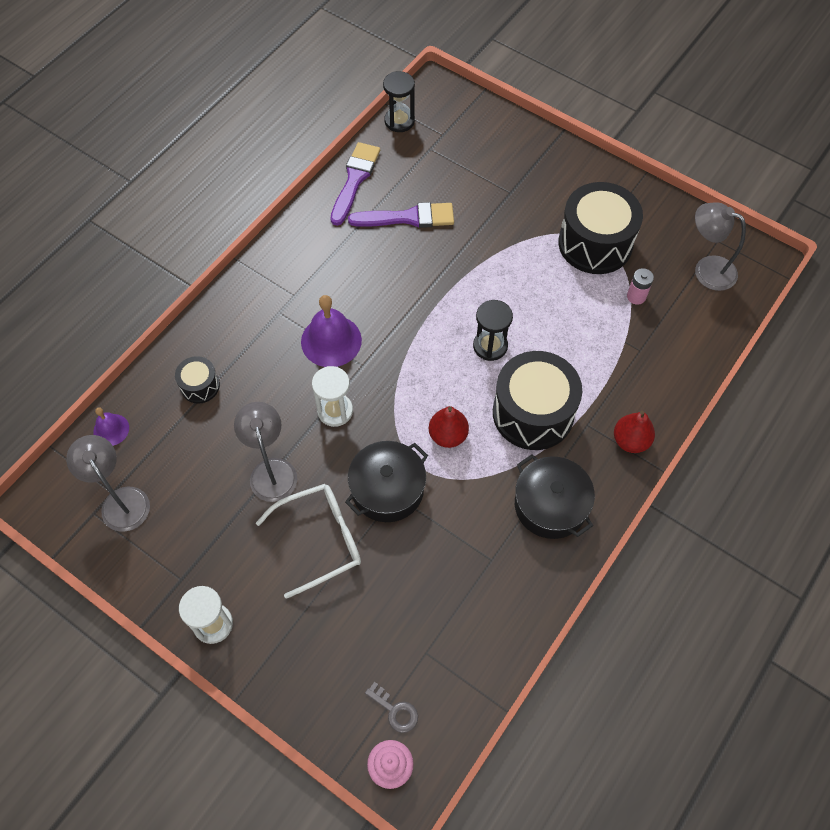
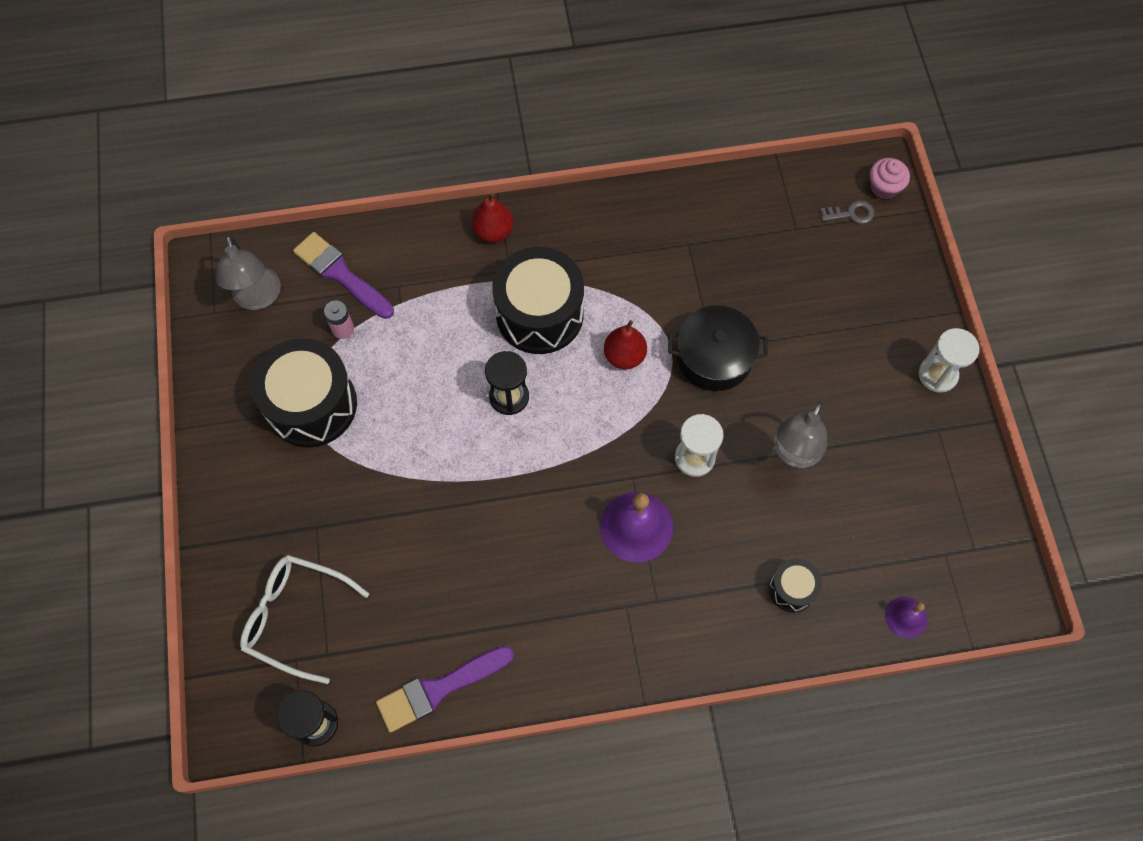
camera: 135 degrees left, 5 degrees up
(121, 500) = (943, 539): grey lamp -> none
(320, 540) = (802, 365): white glasses -> white glasses (296, 617)
(395, 710) = (851, 214): grey key -> grey key turned 90 degrees clockwise
(408, 218) = (437, 591): purple brush -> purple brush (340, 274)
(550, 505) = (605, 241): black pot -> none

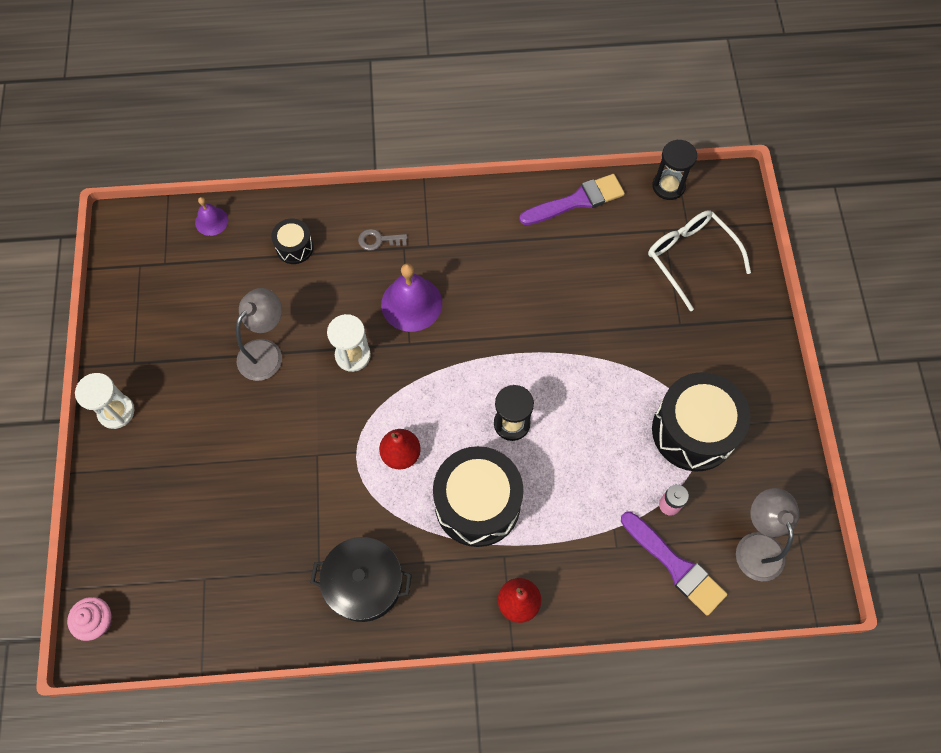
camera: 175 degrees left, 0 degrees up
(296, 617) = (690, 258): white glasses -> white glasses turned 150 degrees counterclockwise
(714, 357) = (317, 446): black pot -> black pot (364, 583)
(851, 214) = (142, 591): grey key -> grey key (378, 240)

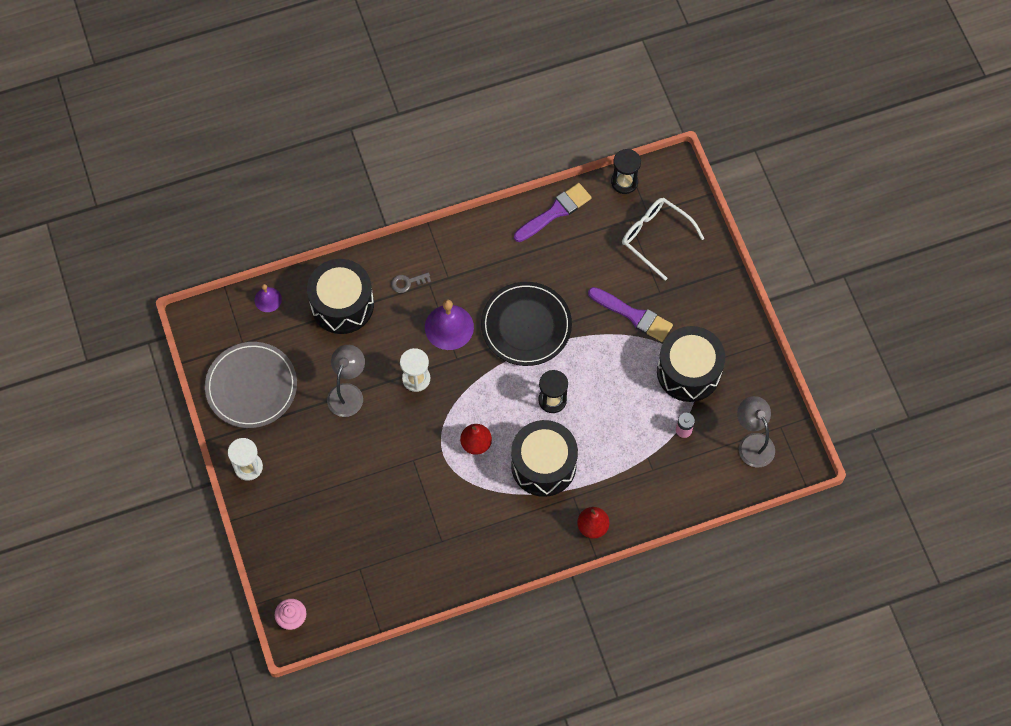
camera: 15 degrees left, 0 degrees up
(156, 316) = (251, 386): none -> grey plate
(294, 247) = (342, 304): black drum -> black drum, size x2.06
(364, 583) = (477, 542): black pot -> none
(505, 324) = (526, 325): none -> black plate
(675, 566) = (698, 472): purple brush -> purple brush (633, 315)

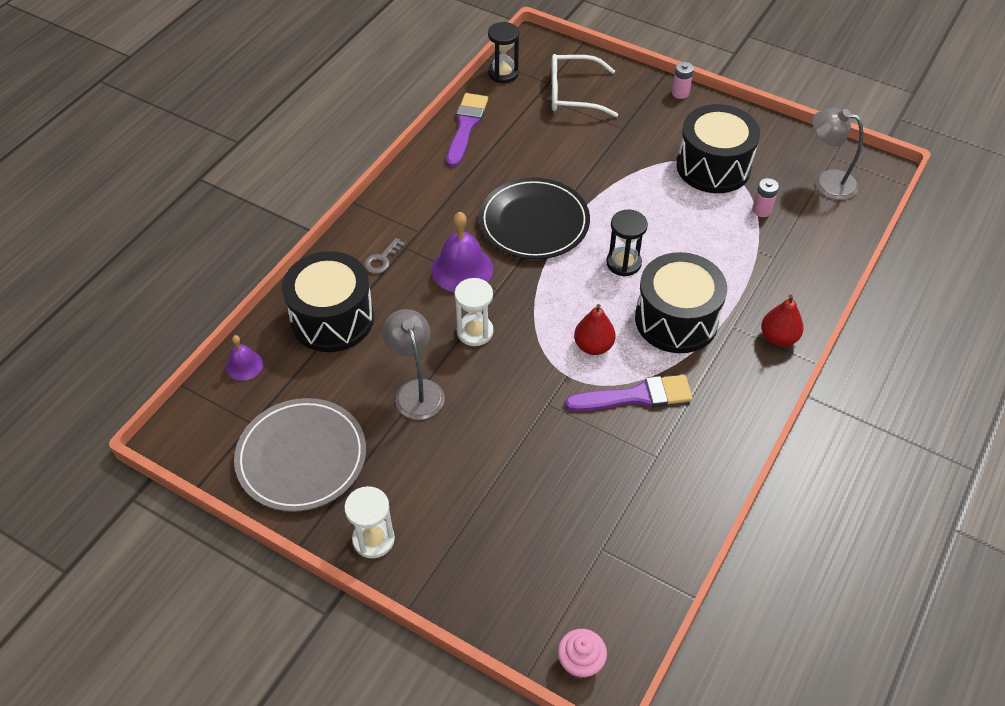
camera: 40 degrees left, 15 degrees down
(633, 315) = (620, 156): purple brush -> purple brush (636, 396)
(732, 292) = (680, 93): none -> pink battery

